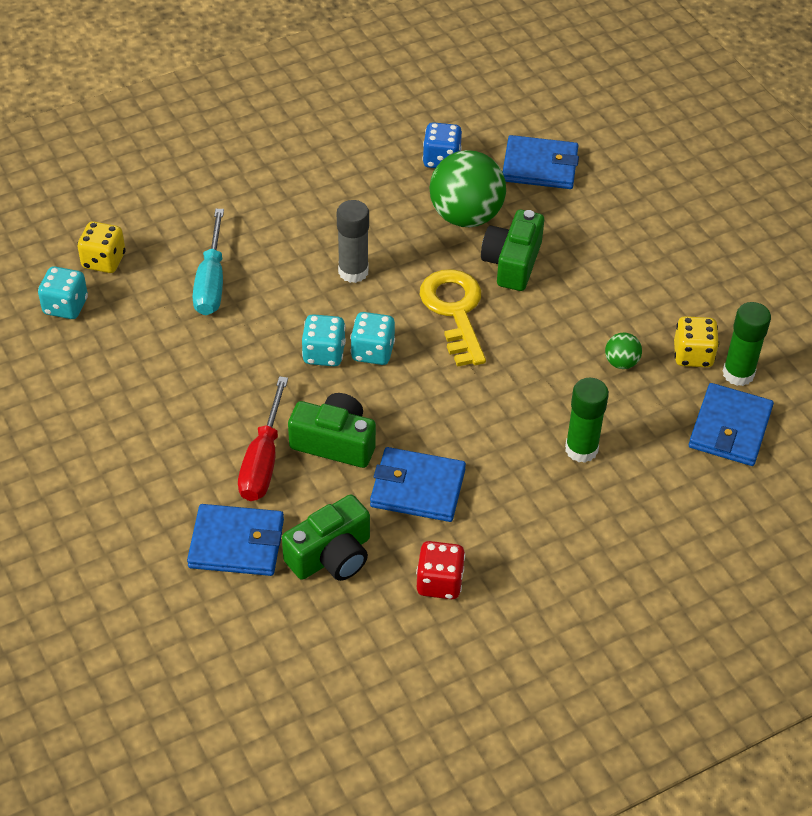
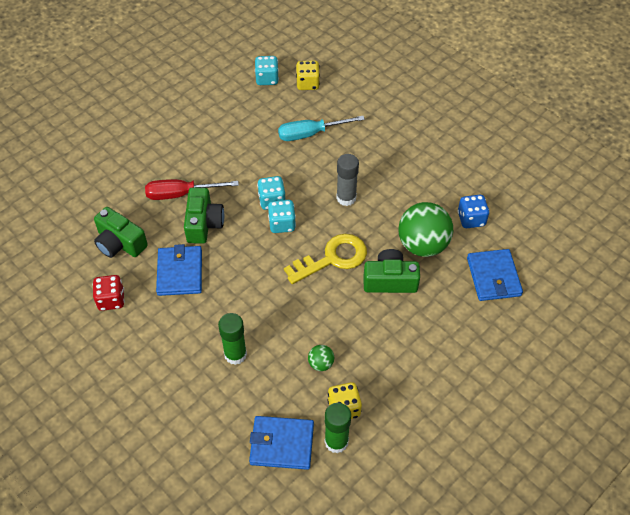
camera: 75 degrees right, 5 degrees up
(236, 543) = (119, 198): blue wallet -> none

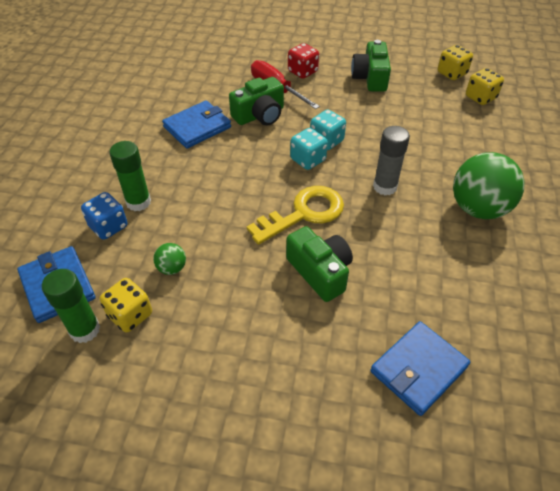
camera: 55 degrees right, 5 degrees down
(111, 300) = (139, 106): red dice -> red dice (302, 72)
(120, 243) = (197, 83): green camera -> green camera (370, 78)
(267, 79) = (451, 73): turquoise dice -> yellow dice
(310, 134) = (428, 127): turquoise screwdriver -> none
(333, 258) = (304, 213): yellow key -> yellow key turned 60 degrees counterclockwise
(422, 245) = (393, 276): green ball -> green ball (478, 209)
(471, 219) = (474, 303): blue dice -> blue dice (108, 226)

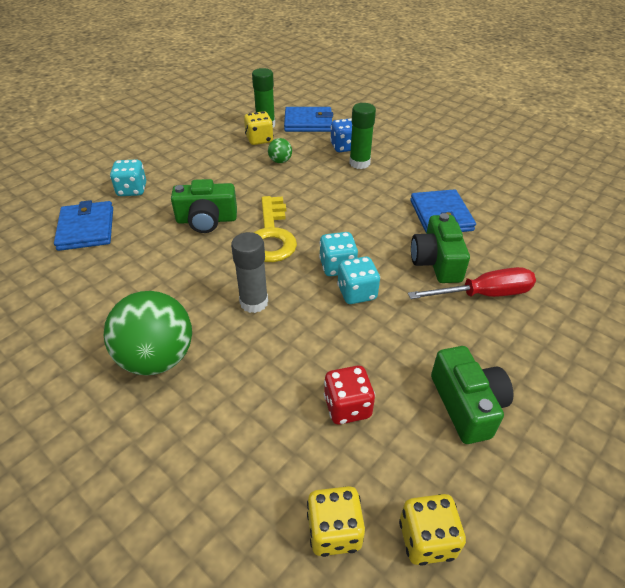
camera: 120 degrees right, 5 degrees down
(302, 72) = (516, 335): red dice -> red dice (347, 407)
(325, 379) = (132, 190): none -> turquoise dice
(370, 78) = (467, 405): green camera -> green camera turned 45 degrees clockwise

